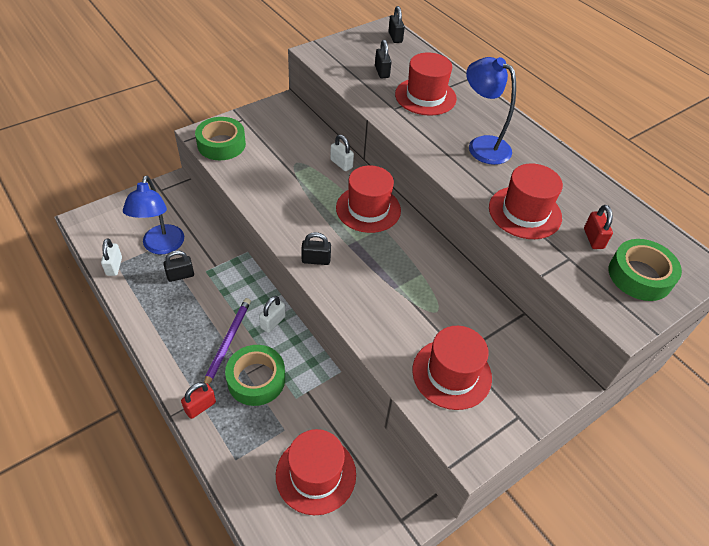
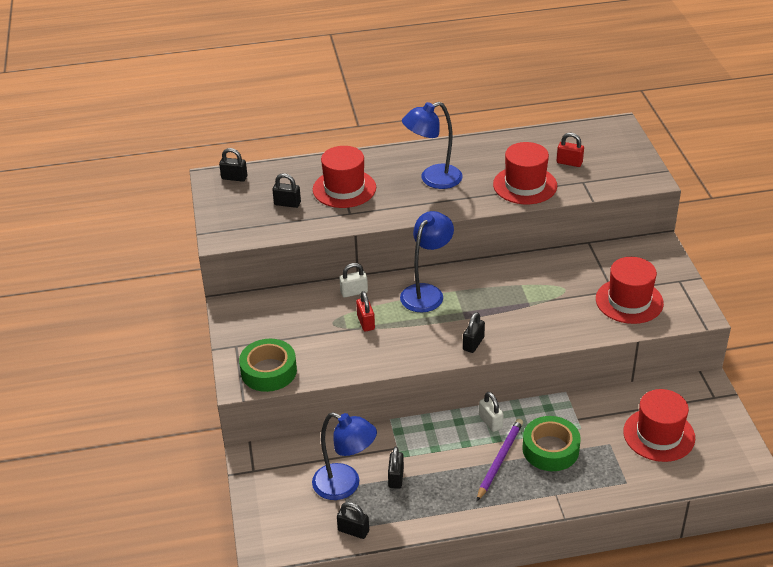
camera: 60 degrees left, 10 degrees down
(114, 266) = (353, 531): white padlock -> black padlock
(200, 407) = (564, 494): red padlock -> red padlock (366, 322)
(227, 342) = (499, 460): purple pencil -> purple pencil turned 75 degrees clockwise
(368, 209) = (426, 292): red hat -> blue lamp
(639, 276) = (615, 156): green tape -> none

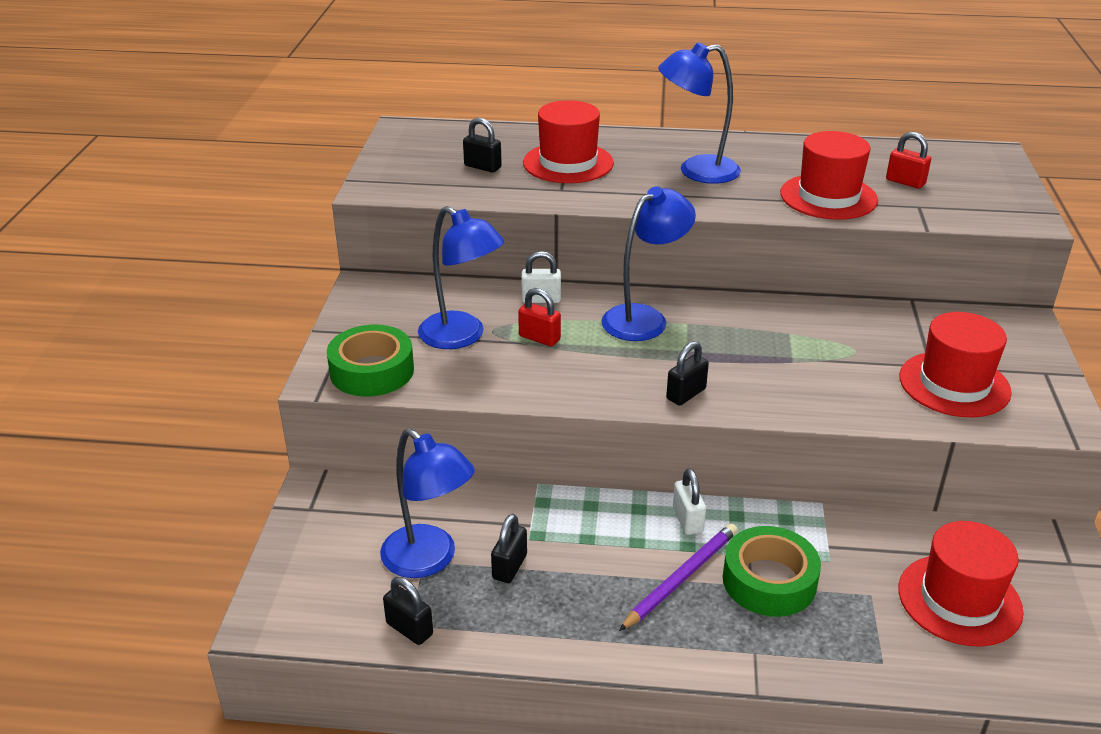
camera: 15 degrees right, 5 degrees down
(234, 178) = (430, 131): black padlock -> none
(315, 332) = (461, 337): none -> blue lamp
(366, 322) = (539, 338): red padlock -> red padlock turned 60 degrees counterclockwise

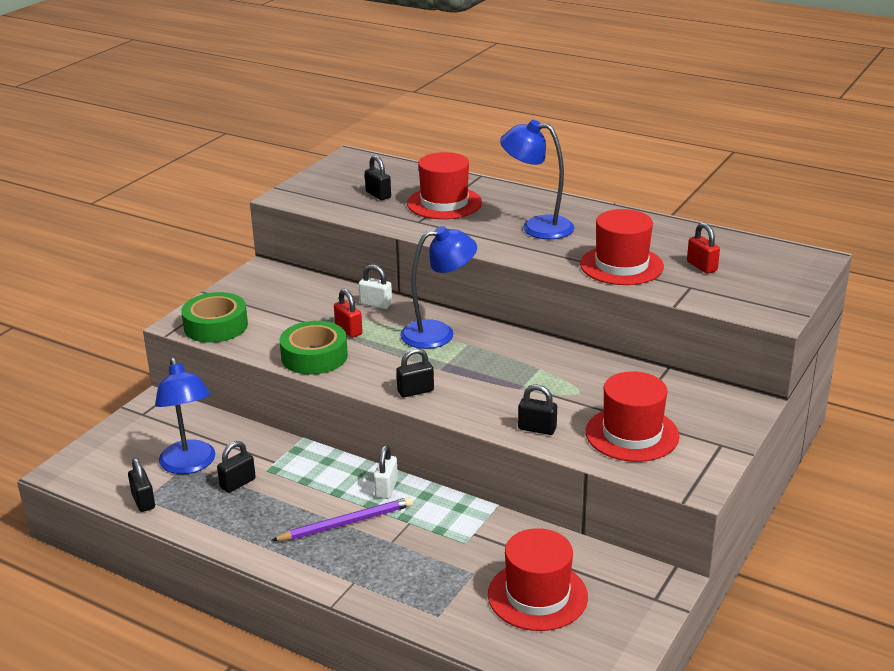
camera: 25 degrees right, 5 degrees down
(461, 337) = (295, 317): blue lamp -> none
(769, 581) = (407, 542): green tape -> green tape (314, 356)
(856, 404) = (537, 429): none -> black padlock

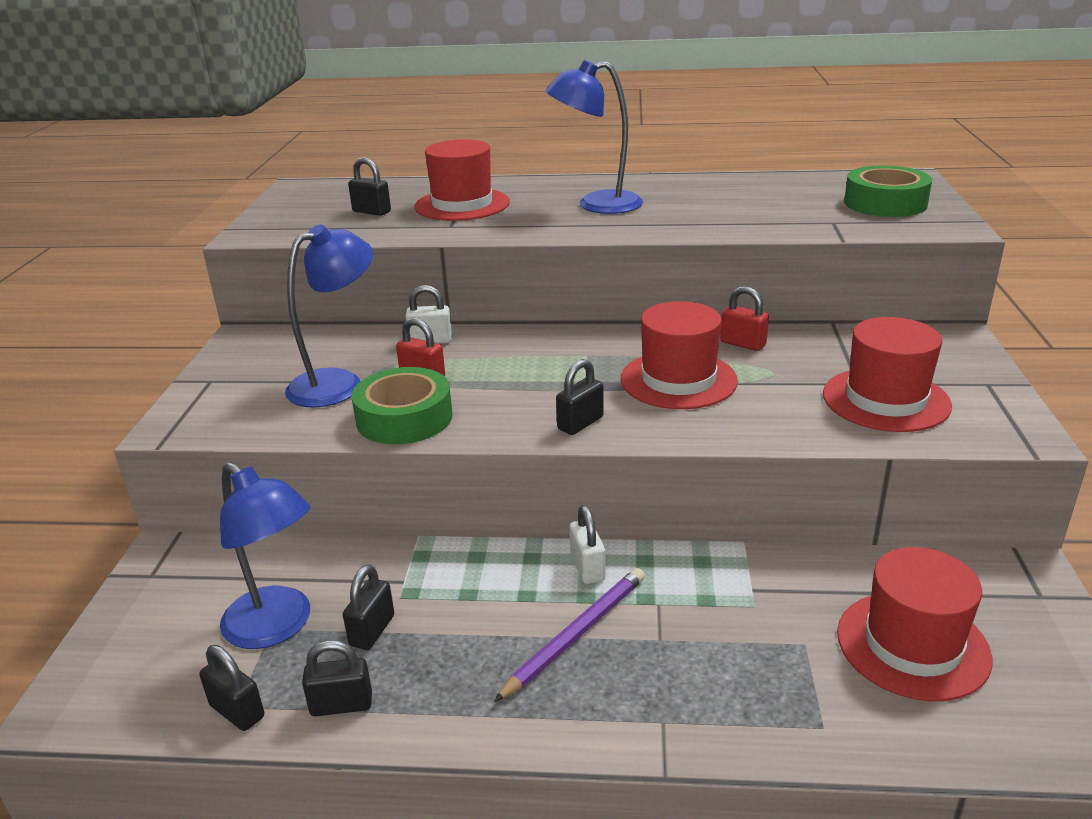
camera: 25 degrees left, 0 degrees up
(216, 326) = (228, 416): green tape -> green tape (885, 203)
(438, 333) = (540, 352): blue lamp -> blue lamp (338, 383)
(537, 429) = (775, 425): black padlock -> black padlock (341, 705)
(621, 265) = (735, 219): red hat -> red hat (678, 380)
(702, 266) = (817, 203): red padlock -> red padlock (743, 344)

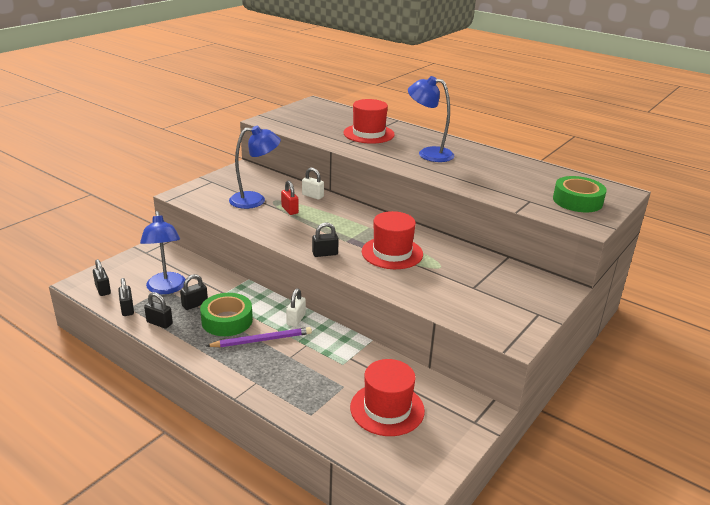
camera: 30 degrees right, 0 degrees up
(371, 212) = (326, 125): black padlock -> black padlock (103, 289)
(404, 418) = (261, 224): green tape -> green tape (227, 320)
(743, 344) = (446, 249): red padlock -> none
(886, 400) = (473, 299): red hat -> none

